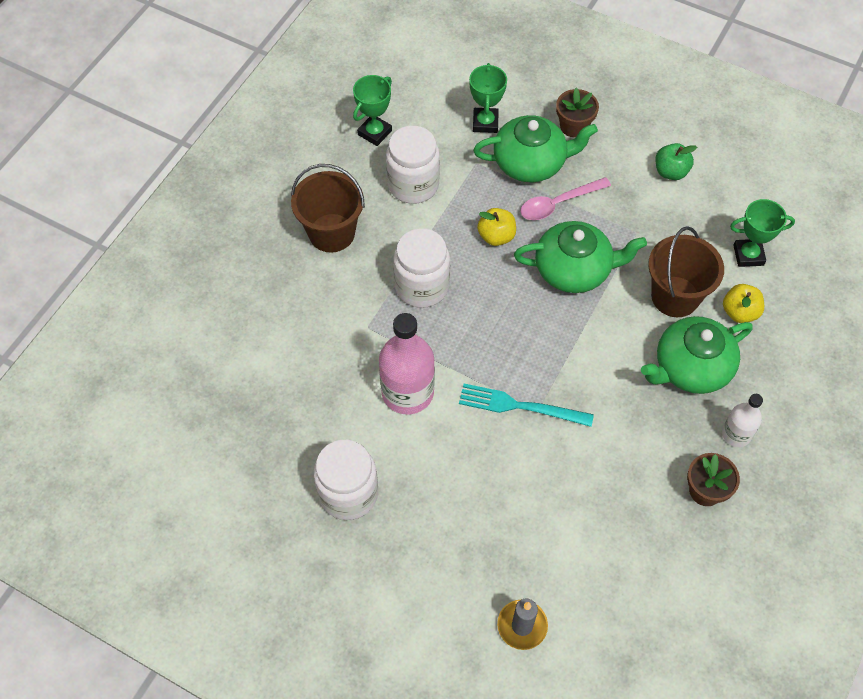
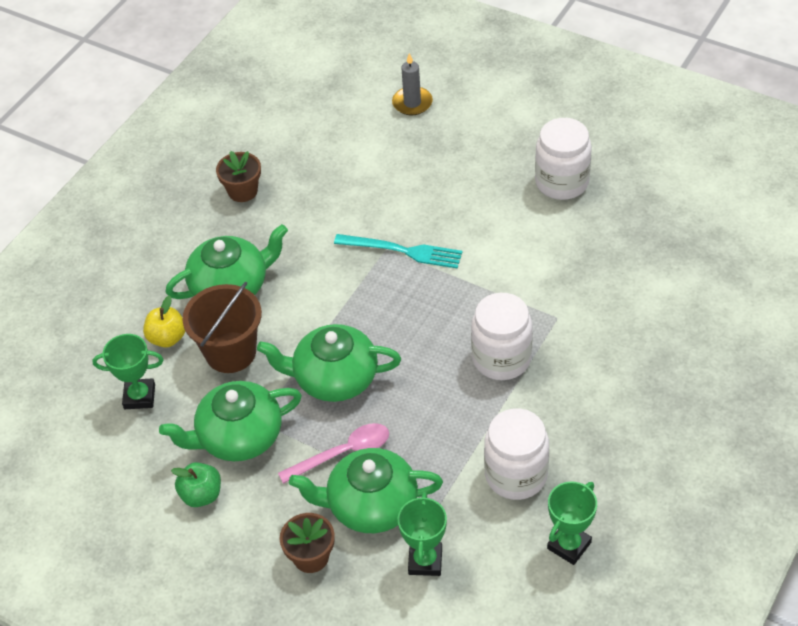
camera: 175 degrees left, 10 degrees down
(331, 233) = (608, 415): brown bucket -> none
(407, 392) = (512, 260): pink bottle -> none
(496, 236) = (418, 414): yellow apple -> none
(650, 218) = (238, 437): none -> green teapot
(736, 434) = (203, 233): white bottle -> none

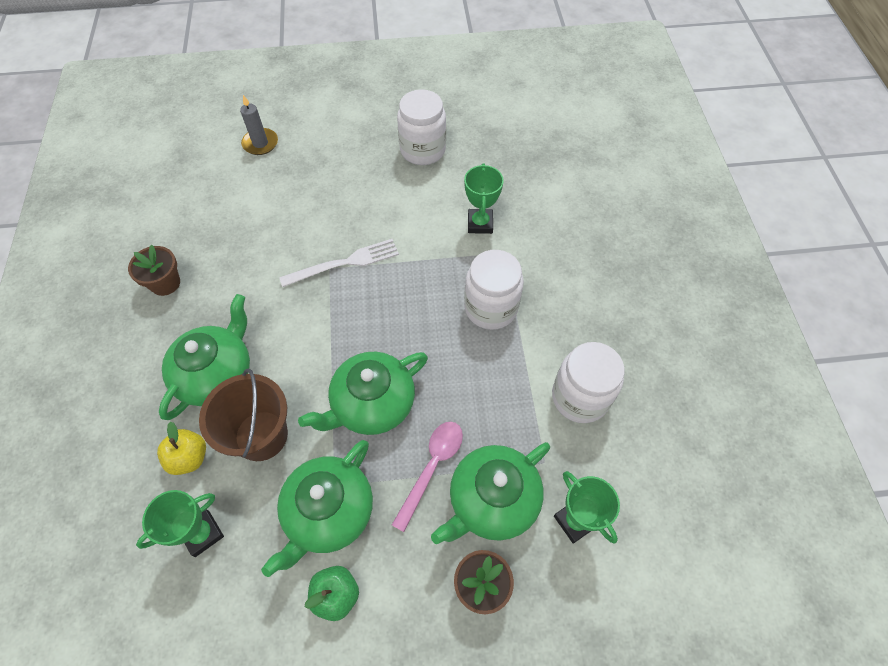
camera: 40 degrees left, 10 degrees up
(402, 251) = (344, 263): turquoise fork -> white fork
(569, 545) = (665, 431): green trophy -> green trophy (480, 224)

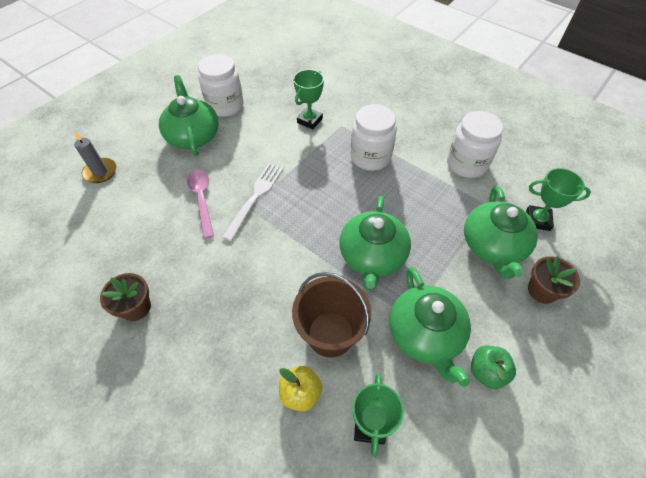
camera: 45 degrees left, 5 degrees down
(217, 374) = (252, 327): green teapot -> green teapot (193, 136)
(432, 467) = (445, 259): pink spoon -> pink spoon (202, 200)
(480, 224) = (309, 120): green trophy -> green trophy turned 75 degrees clockwise

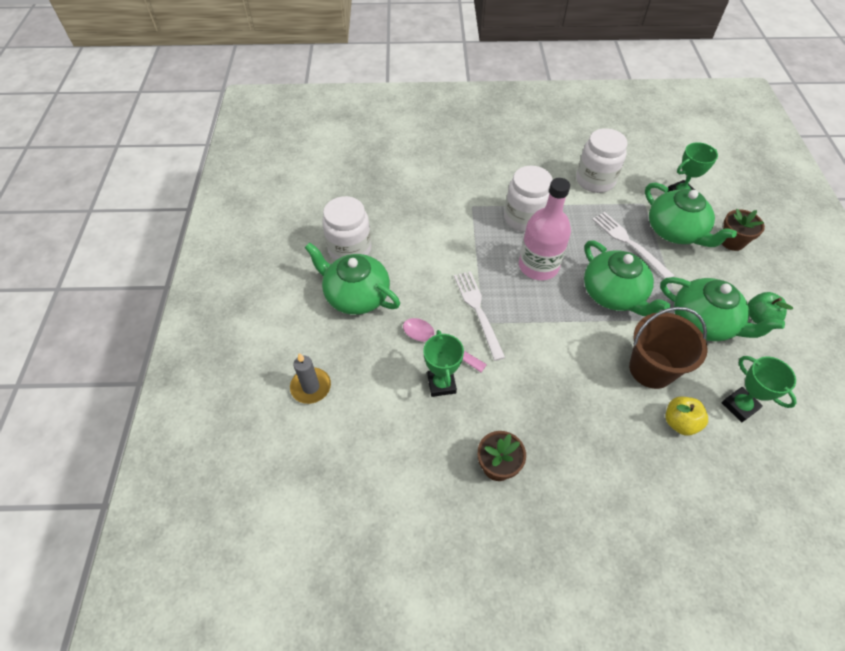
camera: 40 degrees left, 0 degrees up
(309, 120) = (441, 217): green trophy -> green trophy (441, 384)
(338, 196) = (538, 266): none -> pink bottle
(436, 229) = (629, 243): none -> white fork

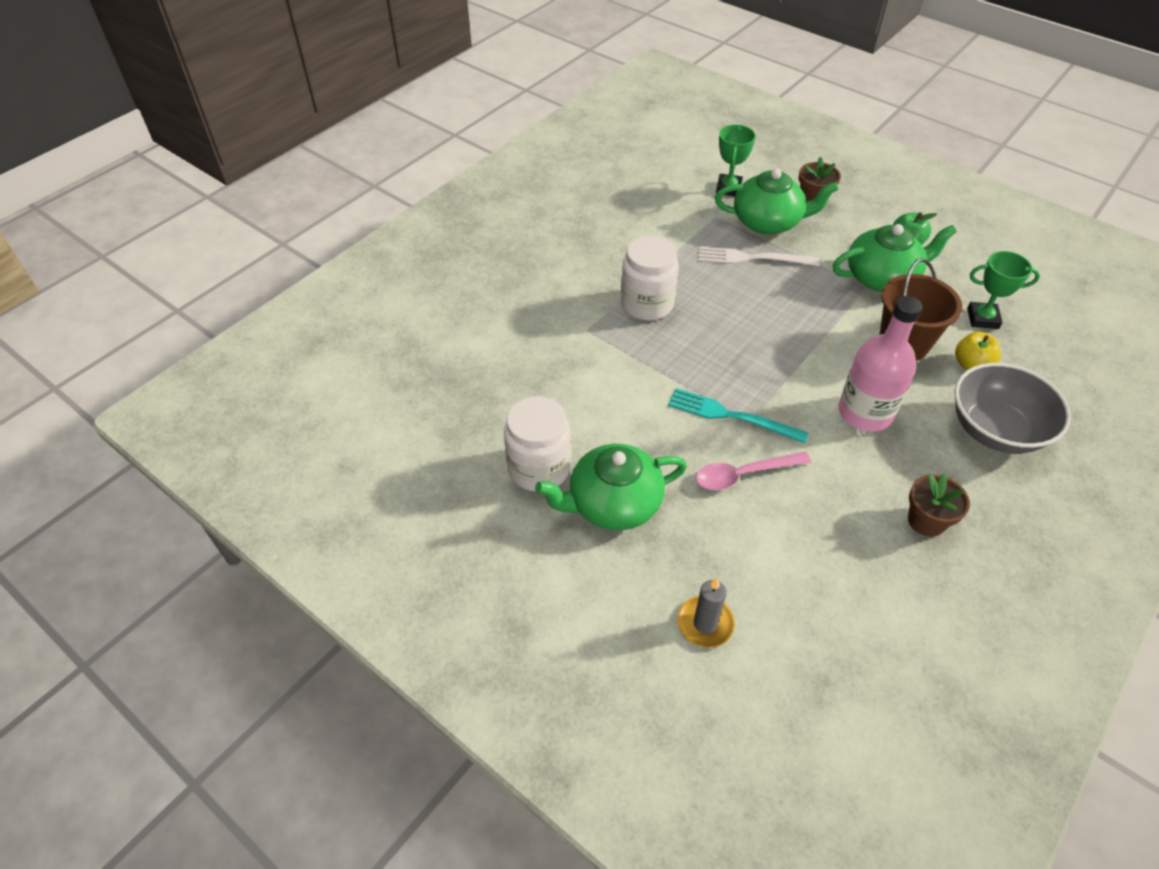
camera: 50 degrees left, 5 degrees down
(441, 384) = (797, 503): green trophy -> none
(478, 311) = (731, 416): white fork -> turquoise fork
(538, 266) = (718, 335): pink bottle -> pink bottle (865, 412)
(595, 180) = (652, 226): white jar -> none
(614, 294) = (801, 309): green teapot -> none
(629, 470) = (995, 430): none -> grey bowl

